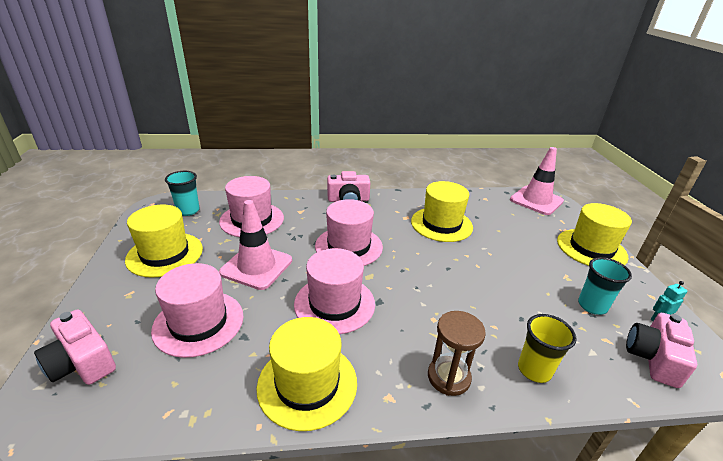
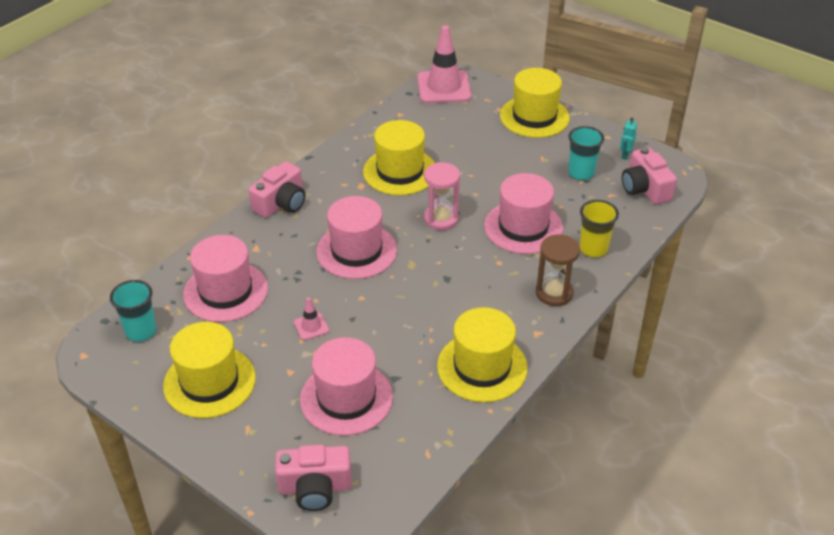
camera: 45 degrees left, 10 degrees up
(256, 266) = (311, 326): pink traffic cone -> pink traffic cone, size x0.45
(334, 304) = (419, 305): pink hat -> pink hat (523, 227)
(430, 264) = (441, 219): none -> pink hourglass

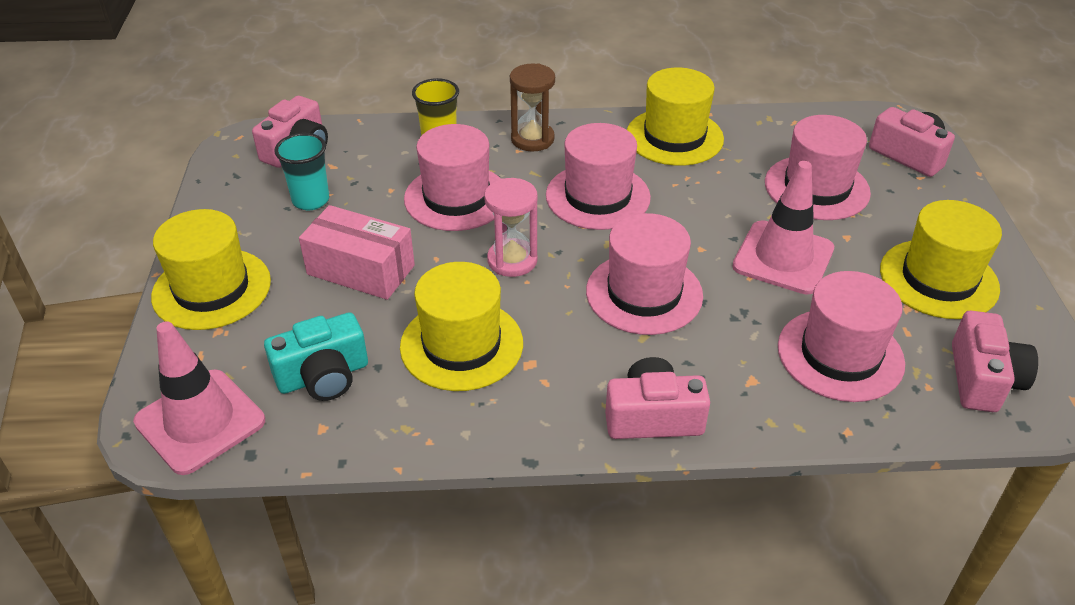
camera: 130 degrees left, 0 degrees up
(141, 331) = (982, 379): turquoise cup -> pink camera
(311, 326) = (783, 258): pink traffic cone -> pink traffic cone, size x2.23
(431, 125) = (323, 376): none -> turquoise camera
(458, 285) = (597, 196): none -> pink hat
(495, 165) = (361, 270): none -> pink box
(625, 155) = (240, 185): turquoise robot -> none

